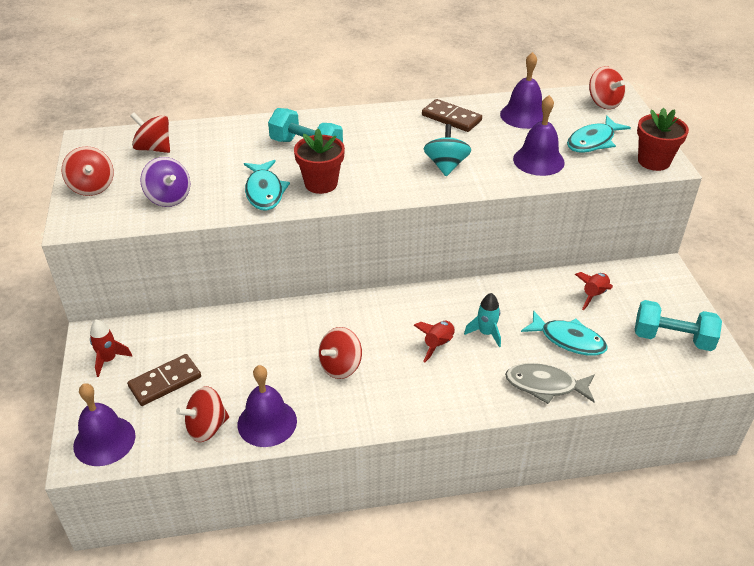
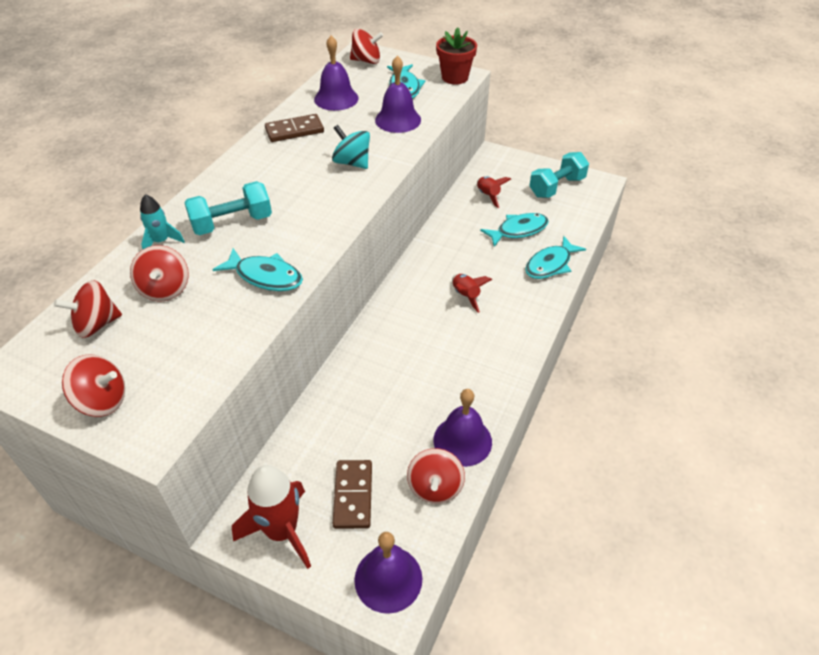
camera: 55 degrees left, 5 degrees up
(109, 360) = (282, 531): red rocket -> red rocket, size x1.81
(168, 198) = (196, 346): purple spinning top -> none
(321, 183) = (295, 238): red flower pot -> none
(340, 366) = (439, 363): red spinning top -> red spinning top (165, 289)
(486, 333) = (477, 265): turquoise rocket -> turquoise rocket (161, 241)
(545, 385) = (550, 264): grey fish -> turquoise fish

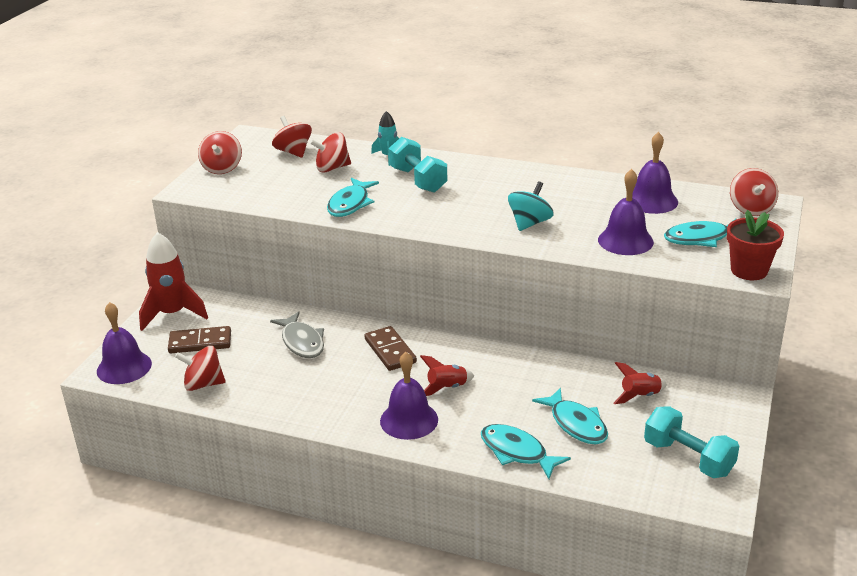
camera: 85 degrees right, 15 degrees down
(294, 131) = (575, 187): brown domino -> brown domino (390, 351)
(374, 398) = (302, 342): none -> grey fish
(462, 440) = (251, 396): purple bell -> purple bell (409, 420)

